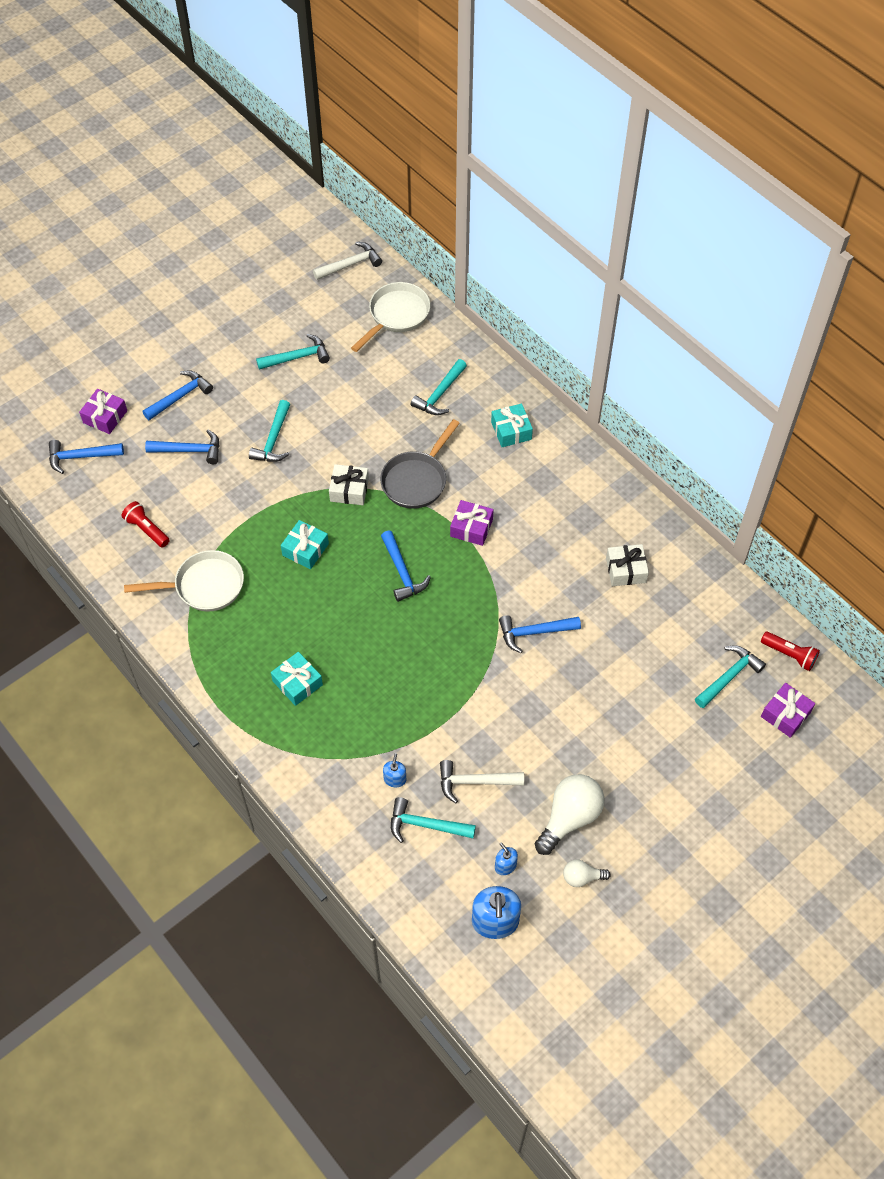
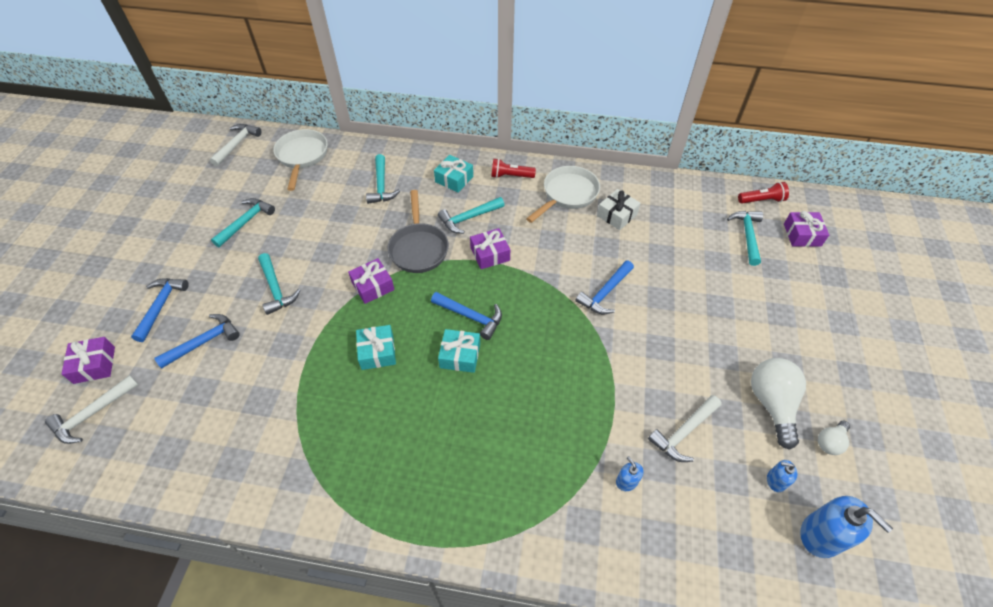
camera: 40 degrees left, 5 degrees down
(81, 457) = (93, 414): blue hammer -> white hammer
(147, 529) = (213, 433): red flashlight -> red flashlight (510, 176)
(204, 586) = (311, 444): white pan -> white pan (567, 194)
(297, 683) = (471, 465): turquoise gift -> turquoise gift (460, 355)
(349, 490) = (373, 286): white gift -> purple gift
(426, 825) = (688, 499): turquoise hammer -> turquoise hammer (469, 218)

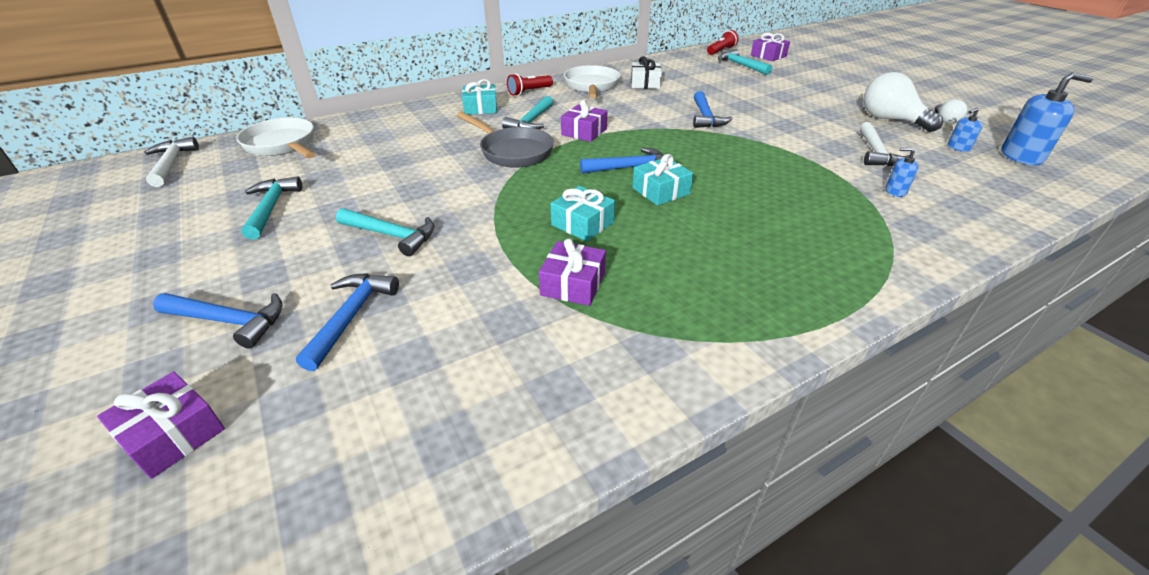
camera: 40 degrees left, 15 degrees down
(93, 414) = (244, 487): white hammer -> none
(161, 306) = (229, 321): blue hammer -> blue hammer turned 135 degrees clockwise
(373, 286) = (505, 189): purple gift -> purple gift (573, 284)
(381, 185) = (411, 132): turquoise hammer -> none

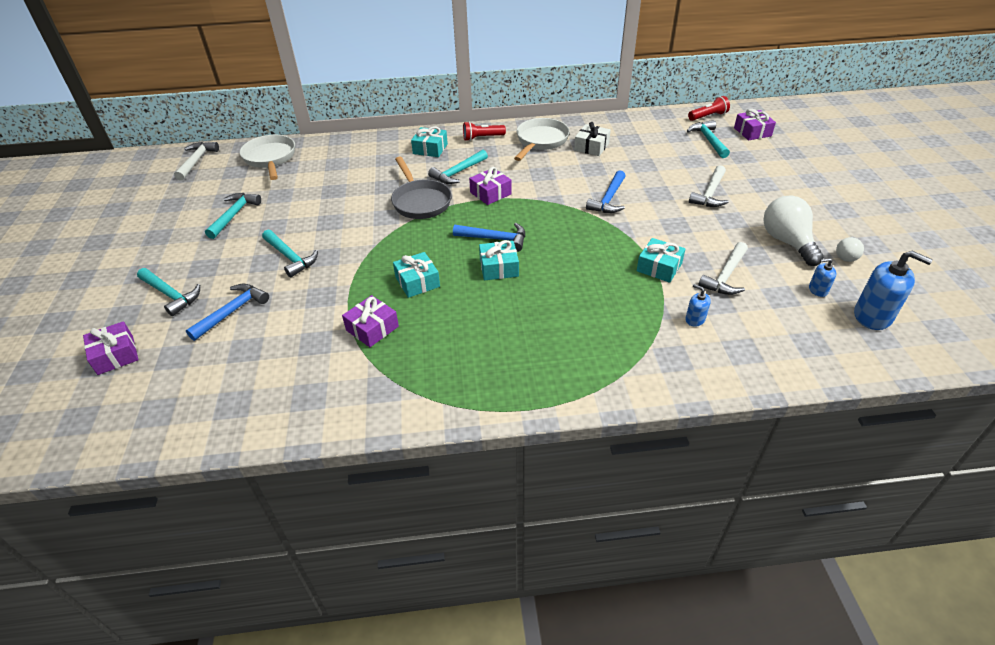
camera: 25 degrees right, 5 degrees up
(229, 321) = (170, 295): blue hammer -> turquoise hammer
(787, 99) = (710, 193): none -> white hammer
(813, 158) = (659, 267): none -> turquoise gift

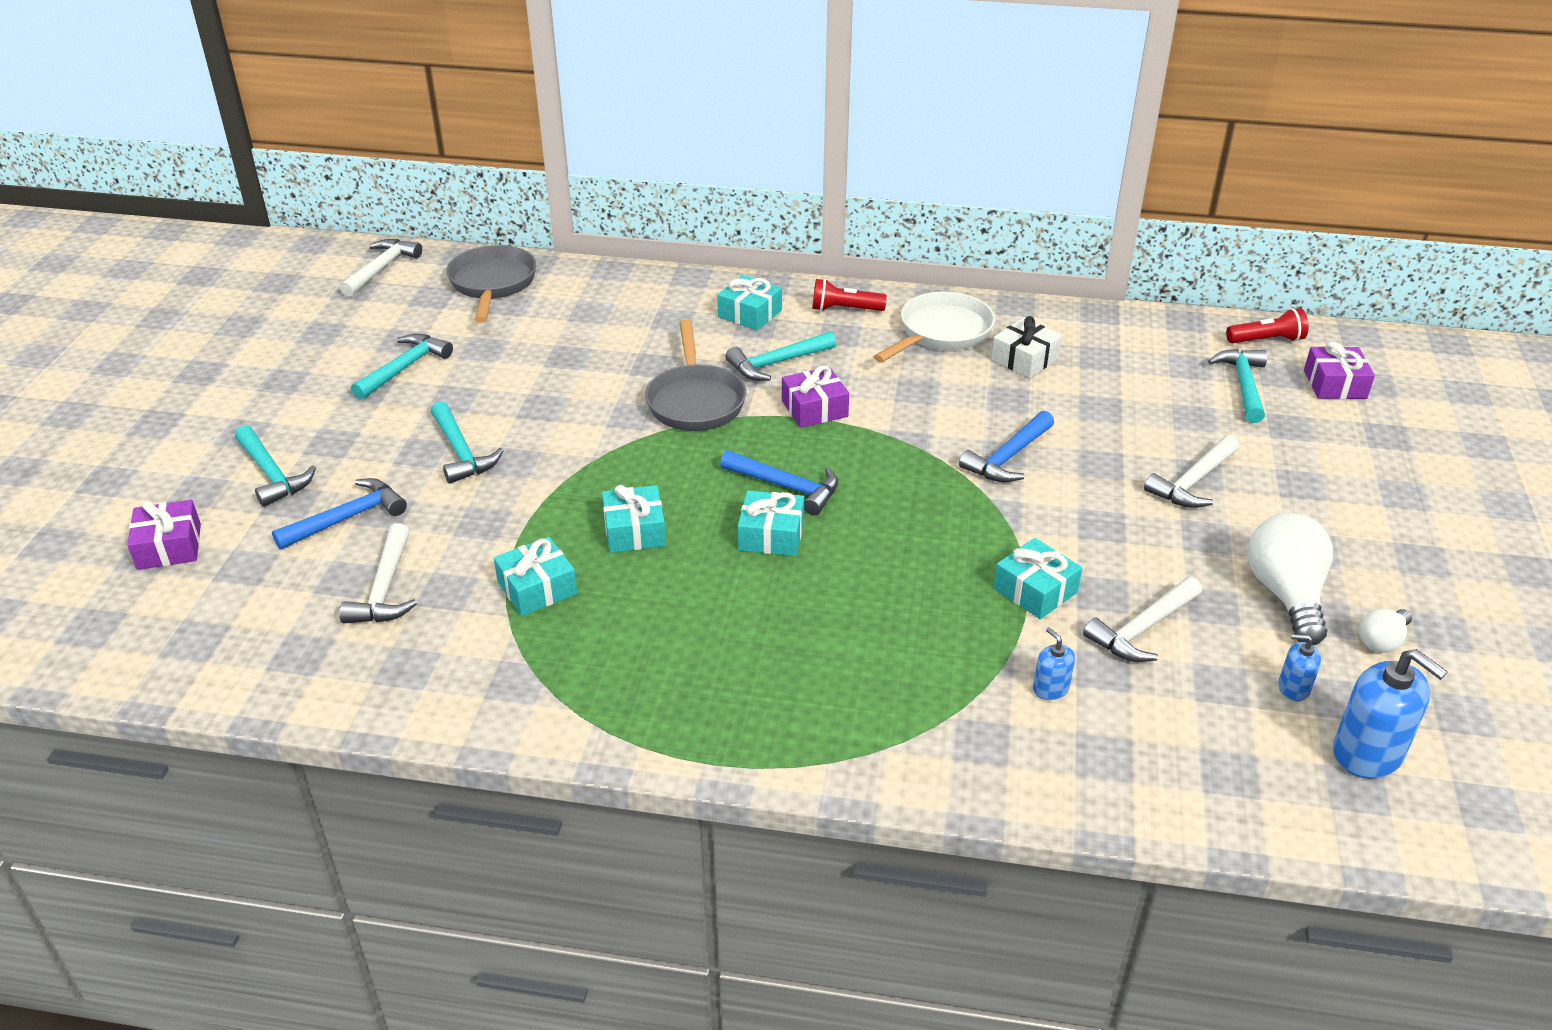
camera: 15 degrees right, 5 degrees down
(270, 158) = (492, 284): white pan -> grey pan
(274, 350) = (385, 588): none -> white hammer
(372, 328) = (537, 588): purple gift -> turquoise gift

